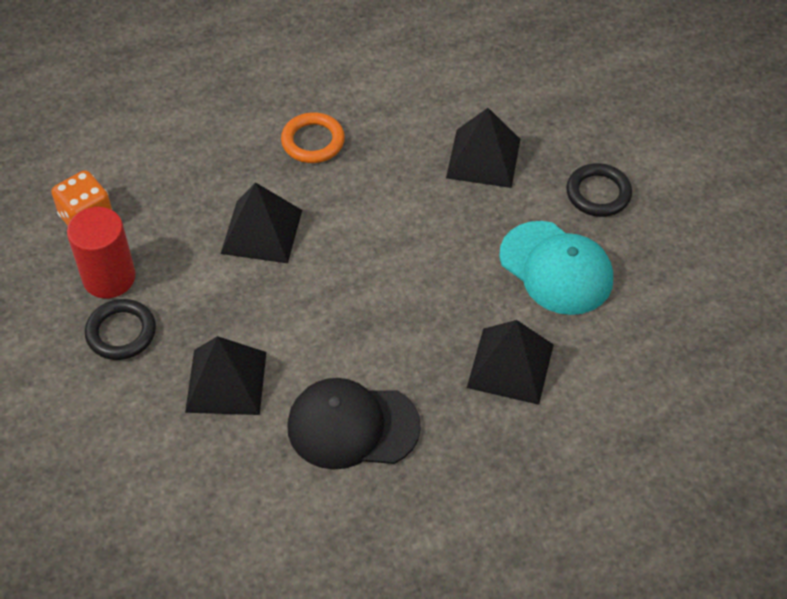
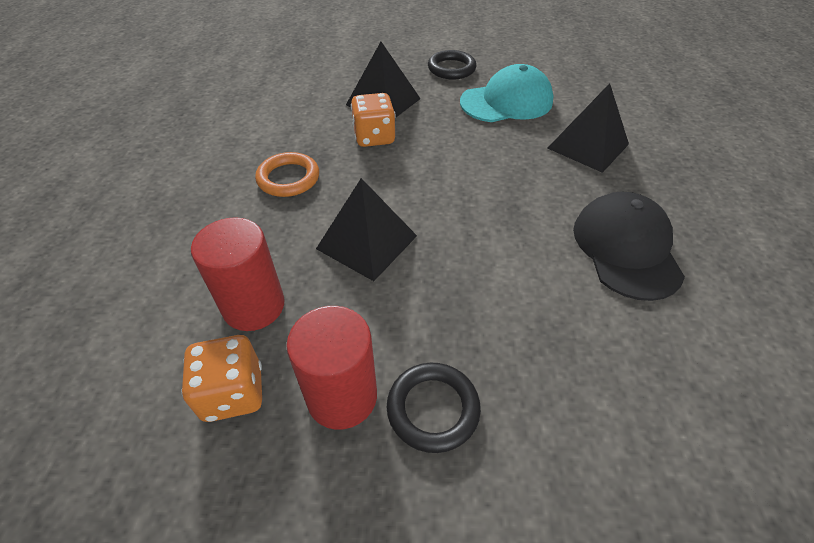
camera: 65 degrees left, 5 degrees down
(160, 192) = (254, 306): none -> red cylinder
(226, 381) = (543, 327): black pyramid -> none
(352, 426) = (626, 248): black cap -> black cap turned 150 degrees clockwise
(413, 177) = (374, 137): none -> orange dice

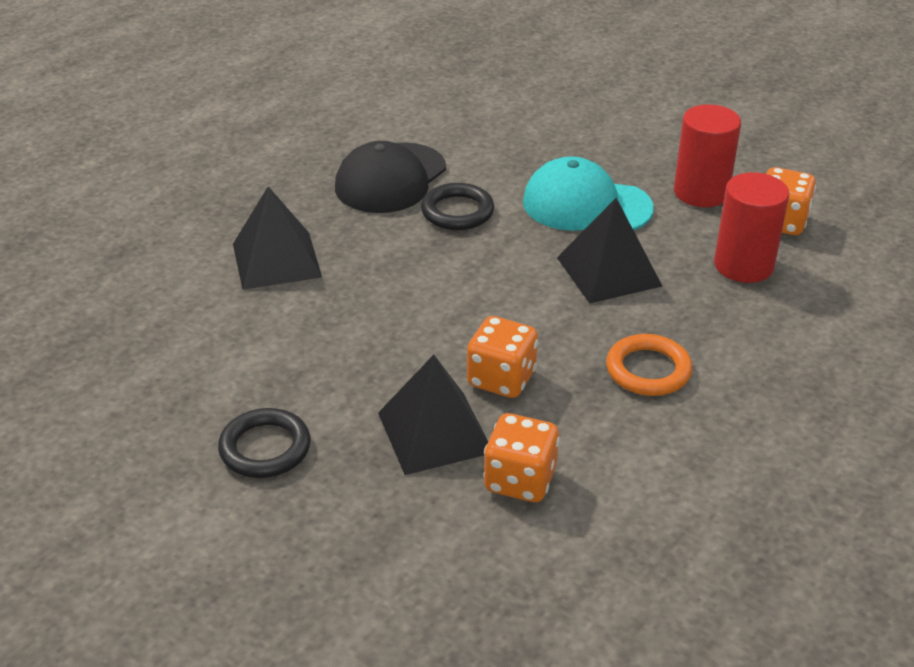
camera: 145 degrees left, 10 degrees down
(322, 99) = (520, 480): none -> orange dice
(433, 409) = (643, 166): black ring -> black ring (457, 211)
(506, 102) = (275, 352): turquoise cap -> turquoise cap (586, 205)

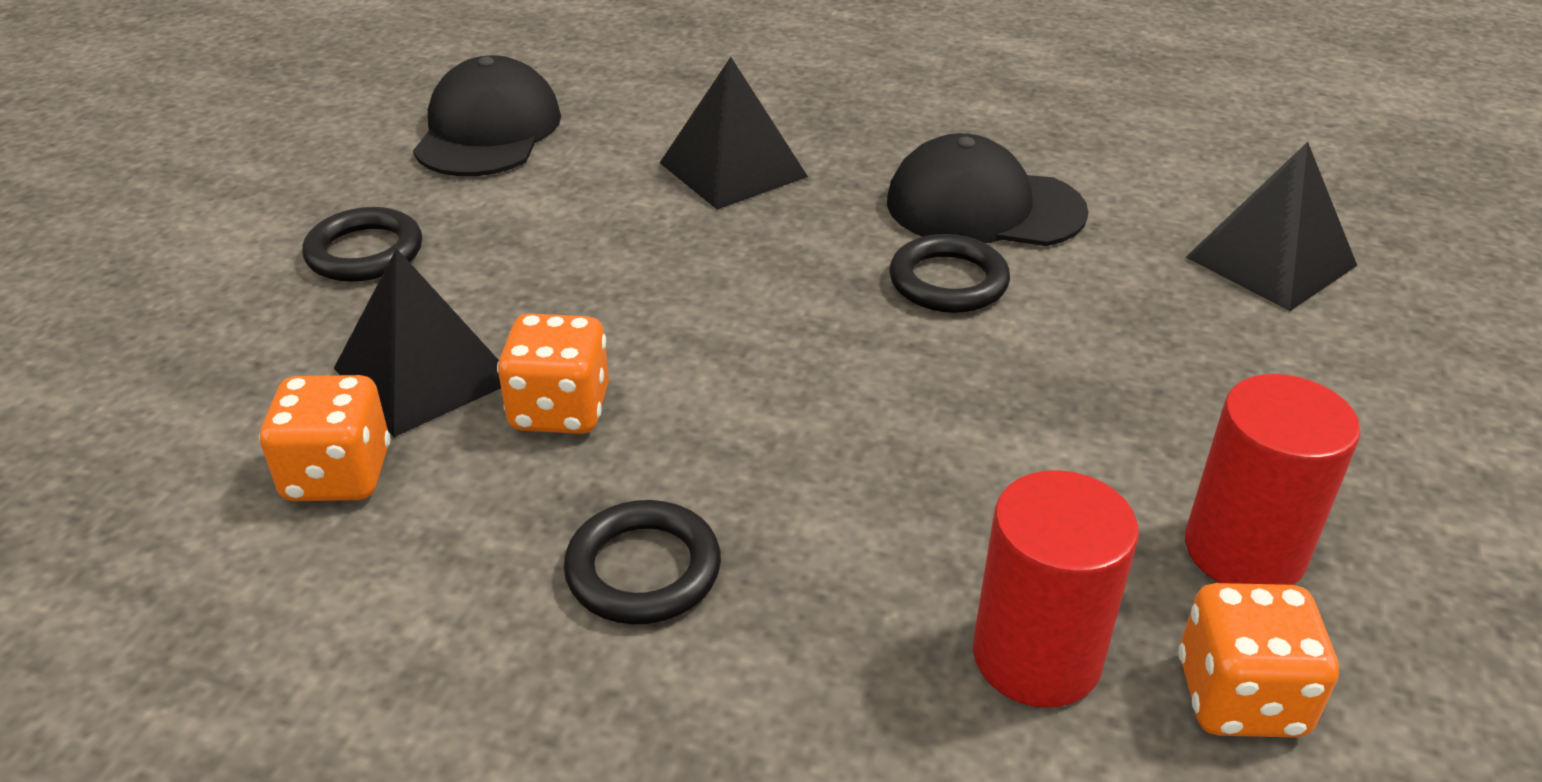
camera: 70 degrees right, 0 degrees up
(126, 364) = (488, 131): none -> black cap
(586, 205) = (1074, 408): turquoise cap -> none
(609, 271) = (896, 471): black pyramid -> black pyramid (1271, 261)
(648, 370) = (643, 569): orange ring -> black ring

